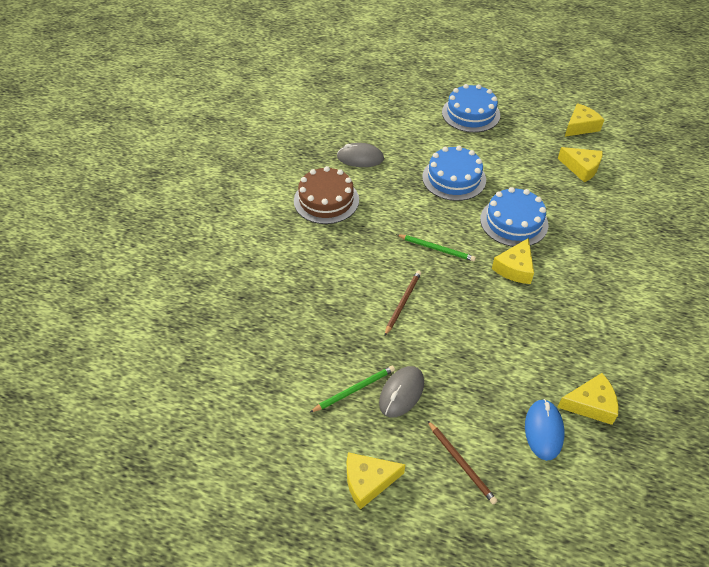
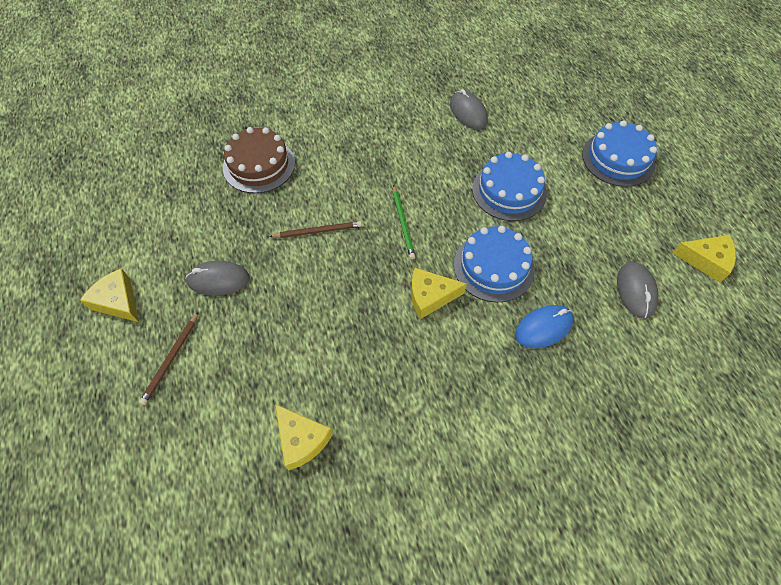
camera: 55 degrees right, 10 degrees up
(326, 200) = (394, 119): brown cake -> brown cake (259, 165)
(354, 390) = (201, 246): green pencil -> none
(543, 430) = (244, 410): blue mouse -> blue mouse (543, 327)
(581, 168) = (635, 291): yellow cheese -> grey mouse

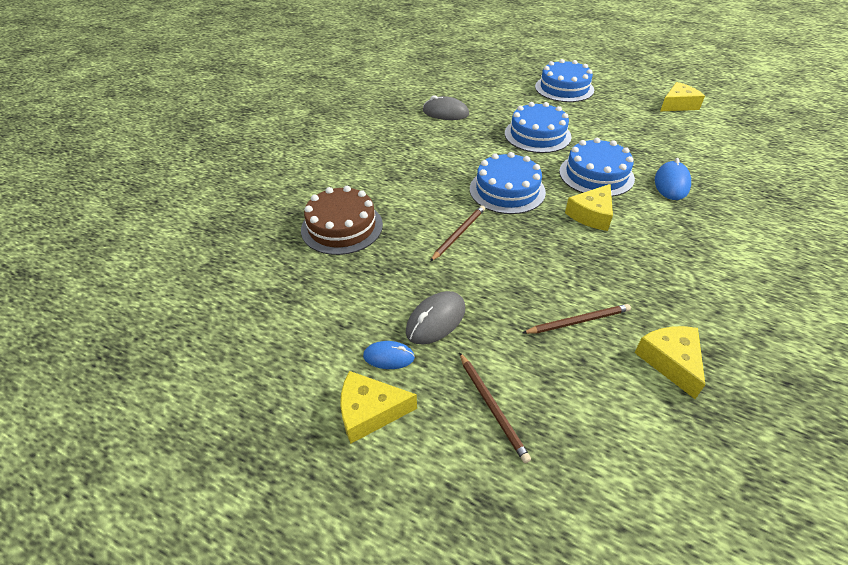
camera: 45 degrees left, 15 degrees down
(166, 279) = (389, 357): none -> blue mouse
(292, 360) = (578, 321): none -> brown pencil
(301, 440) = (670, 361): yellow cheese -> yellow cheese turned 105 degrees counterclockwise
(403, 223) = (507, 190): green pencil -> blue cake
(635, 291) = (676, 137): grey mouse -> none

